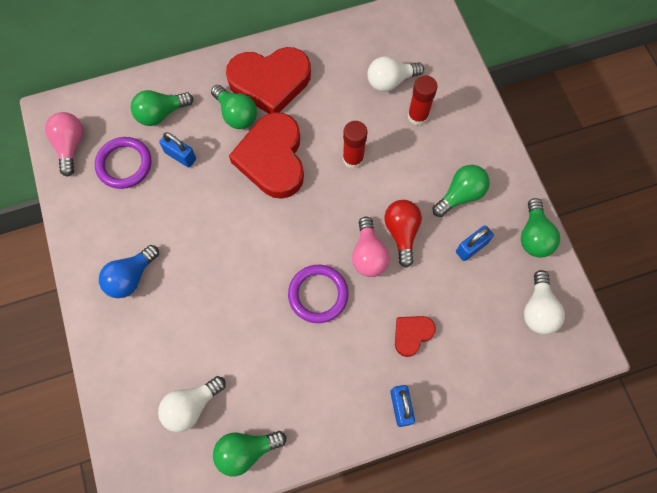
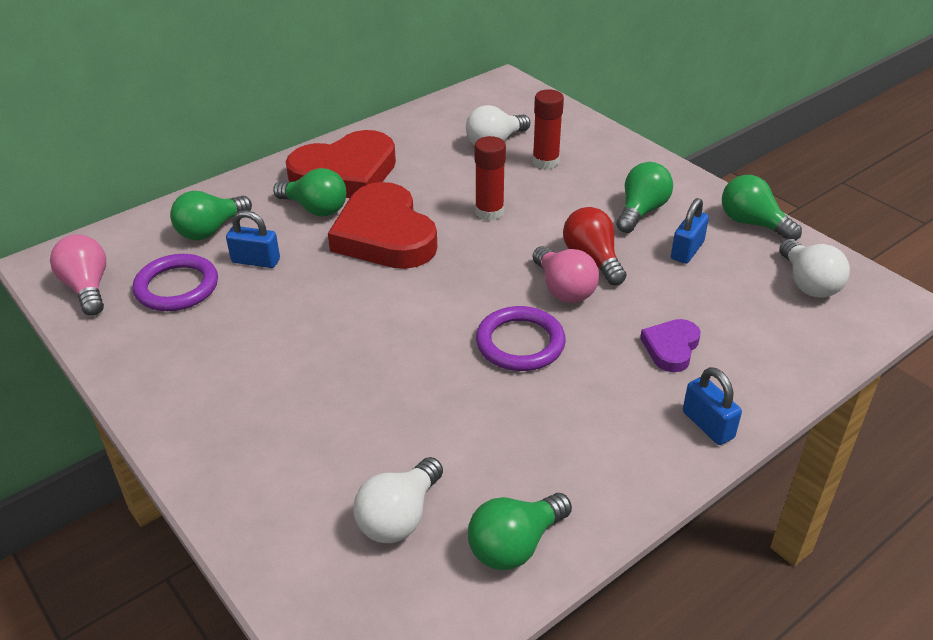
camera: 20 degrees left, 30 degrees down
(131, 277) = (235, 397): blue light bulb -> none
(412, 334) = (671, 348): red heart -> purple heart
(534, 236) = (752, 223): green light bulb -> green light bulb turned 150 degrees clockwise

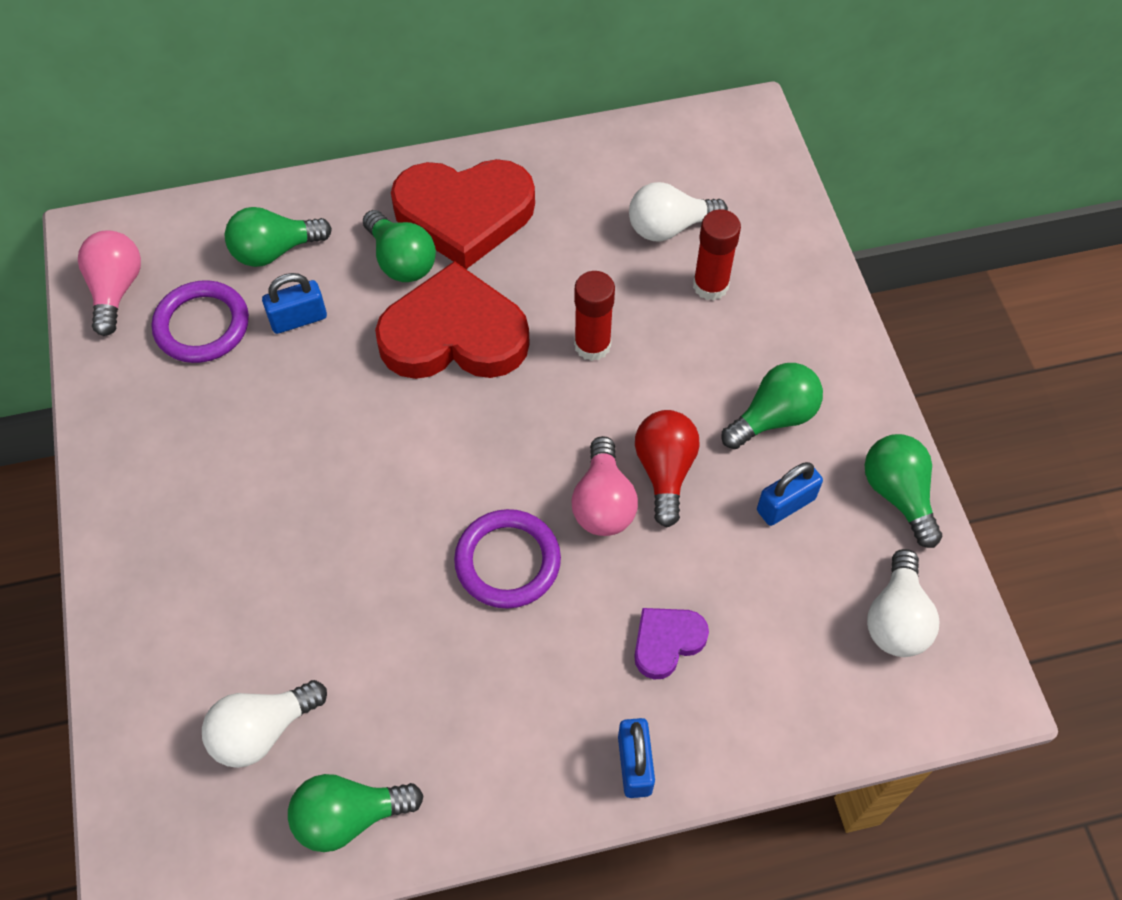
camera: 25 degrees right, 20 degrees up
(256, 261) = (298, 319): blue padlock -> blue padlock turned 60 degrees counterclockwise
(384, 235) = (454, 335): red heart -> red heart turned 90 degrees clockwise

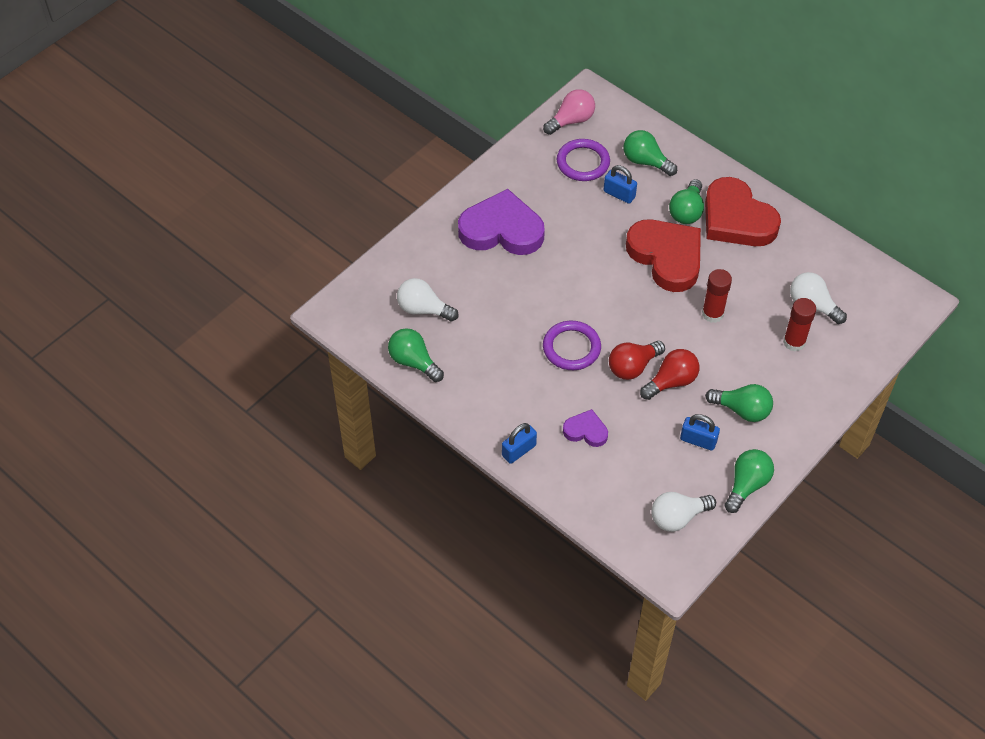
camera: 55 degrees right, 5 degrees down
(217, 512) = (502, 229): none -> purple heart
(603, 503) = (633, 367): pink light bulb -> red light bulb

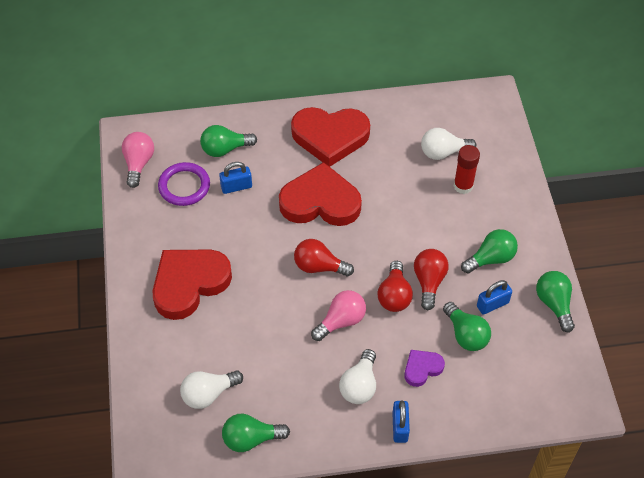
camera: 50 degrees left, 0 degrees up
(502, 229) = (189, 284): purple heart -> red heart
(571, 348) = (341, 321): purple ring -> pink light bulb
(605, 299) = (319, 266): none -> red light bulb
(678, 517) = (545, 367): white light bulb -> white light bulb (359, 385)
(686, 211) = (294, 159): green light bulb -> green light bulb (466, 335)
(712, 314) = (395, 213): red glue stick -> none

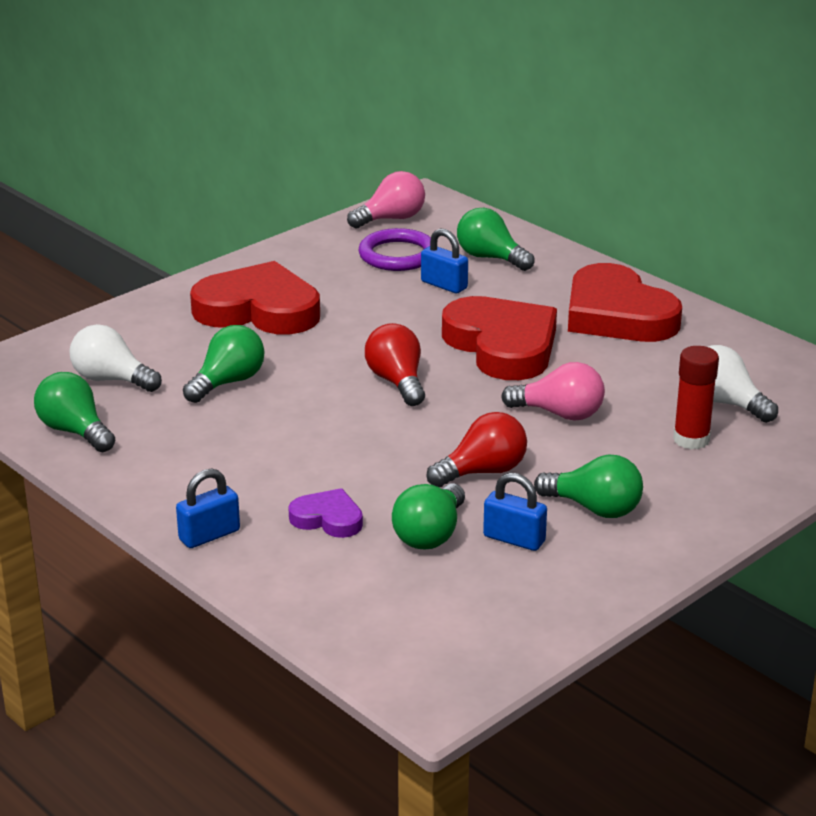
camera: 55 degrees right, 25 degrees down
(341, 321) = (330, 429): pink light bulb -> pink light bulb (559, 414)
(359, 385) = (242, 479): white light bulb -> none
(394, 295) = (423, 453): red light bulb -> none
(554, 304) = (589, 595): green light bulb -> green light bulb (228, 382)

